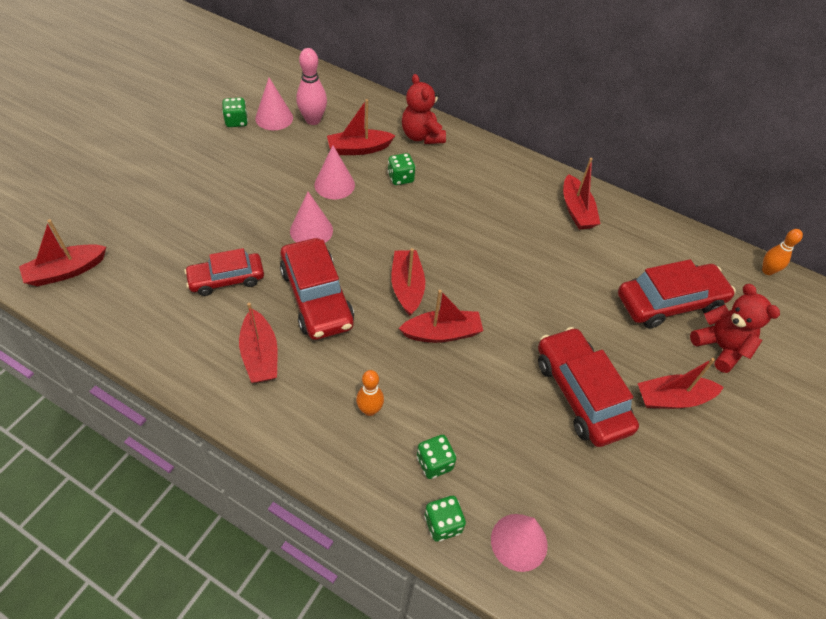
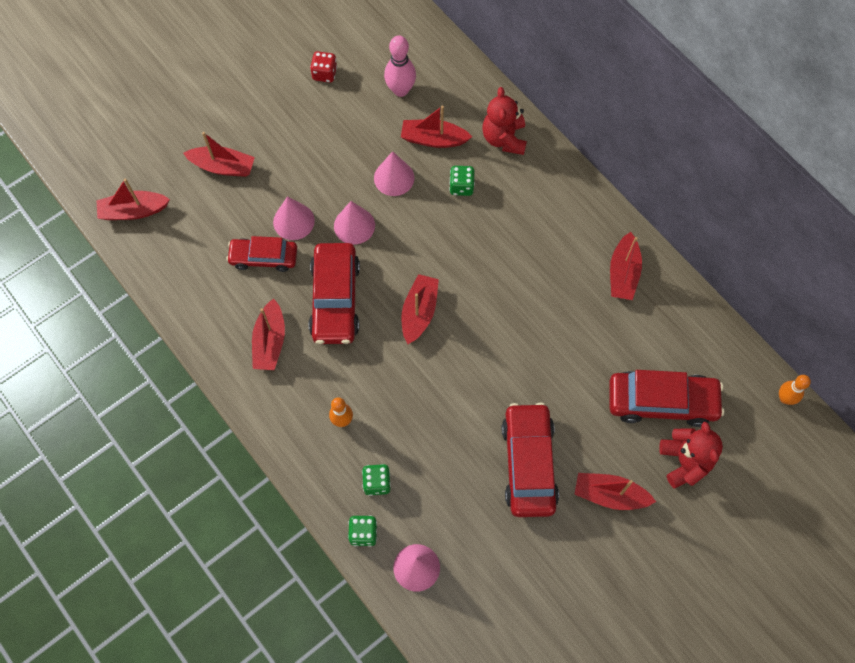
camera: 25 degrees right, 15 degrees up
(236, 121) = (324, 74): green dice -> red dice
(274, 118) = (363, 78): pink cone -> pink cone (293, 221)
(442, 333) = (431, 368): red boat -> red boat (223, 167)

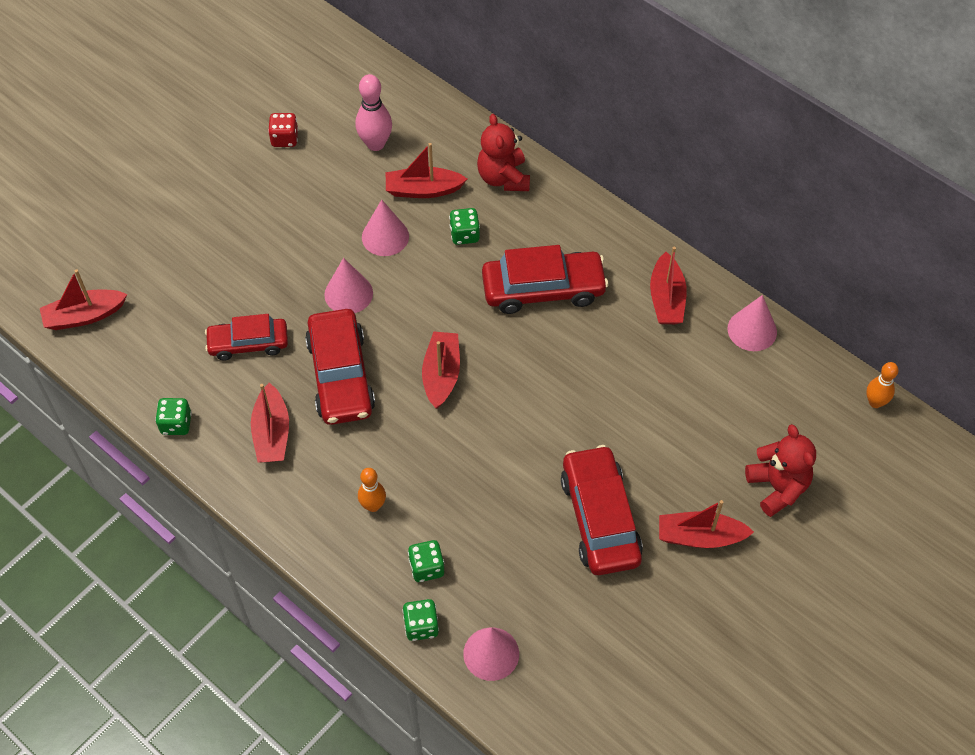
camera: 10 degrees left, 10 degrees down
(193, 320) = (176, 424): none -> green dice
(223, 167) = (183, 253): red boat -> none
(293, 221) = (277, 299): pink cone -> pink cone (752, 330)
(662, 402) = (738, 428): red car -> red car (543, 289)

